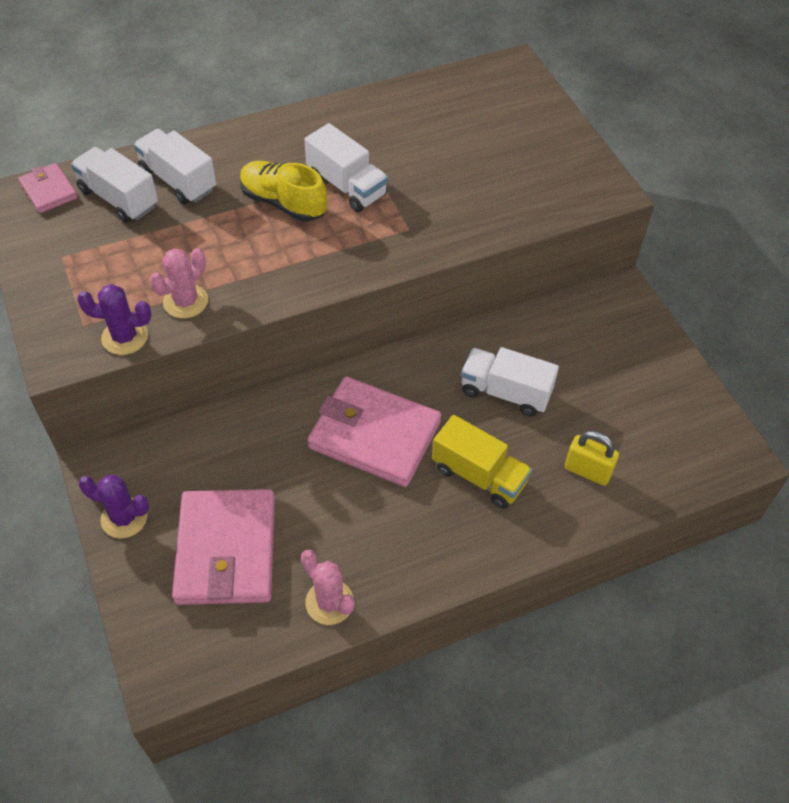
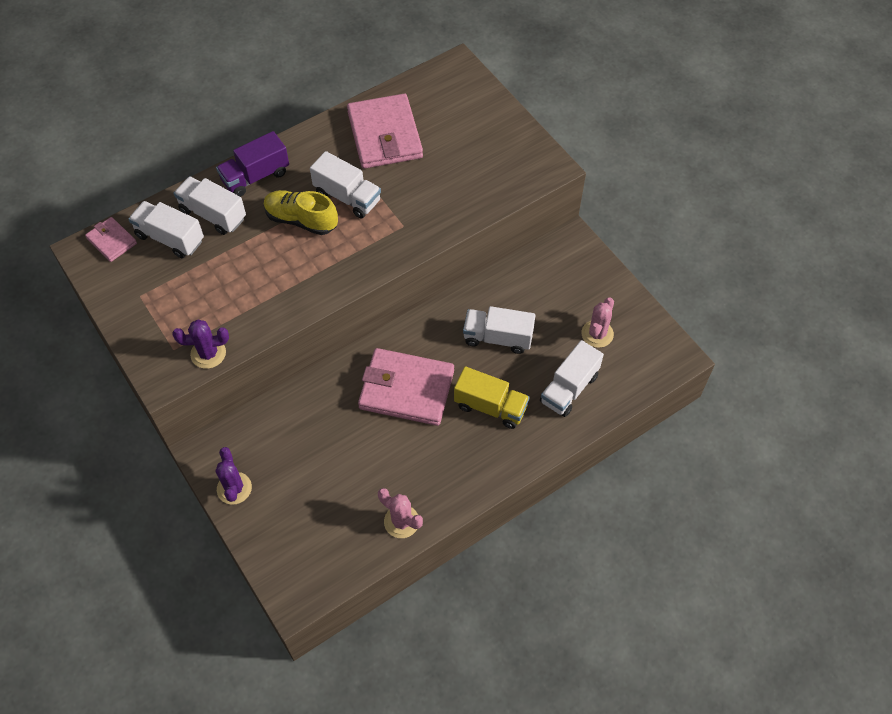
camera: 10 degrees left, 5 degrees up
(124, 518) = (234, 488): purple cactus -> purple cactus turned 75 degrees clockwise
(185, 301) = (247, 316): pink cactus -> pink cactus (597, 334)
(226, 550) = (317, 498): pink wallet -> pink wallet (385, 135)
(241, 147) = (255, 176): none -> purple truck
(587, 471) = (569, 388): yellow padlock -> white truck

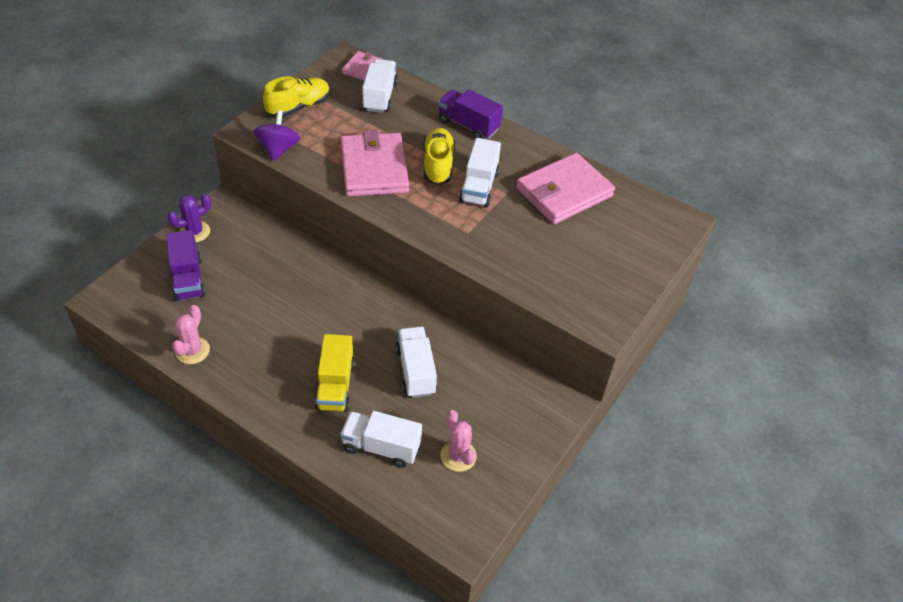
camera: 65 degrees right, 10 degrees down
(147, 318) = (298, 107): none -> yellow shoe
(208, 353) = (278, 149): purple cactus -> purple spinning top
(213, 214) = (415, 113): white truck -> none
(301, 508) = (188, 279): none -> purple truck
(406, 389) = (330, 316): pink wallet -> pink wallet (374, 168)
(597, 334) = (458, 456): pink cactus -> pink cactus turned 60 degrees clockwise

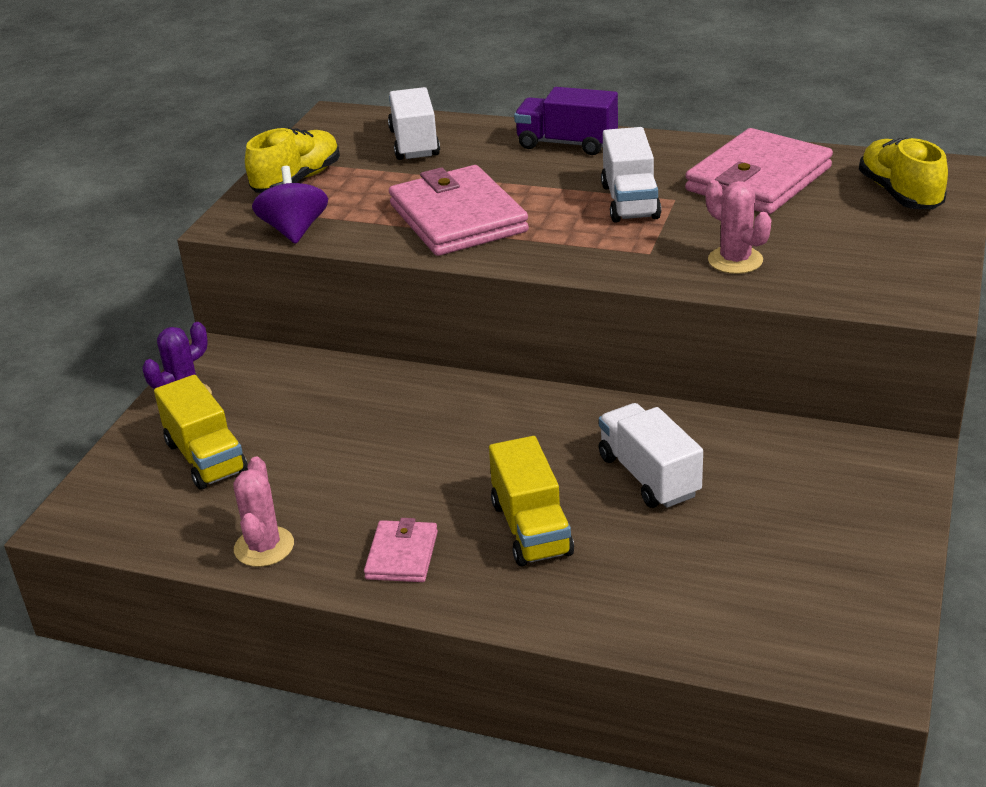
camera: 10 degrees left, 15 degrees down
(188, 279) = (206, 458): purple truck -> yellow truck
(362, 68) = (367, 121): pink wallet -> pink wallet (401, 555)
(381, 447) = (656, 587): white truck -> none
(438, 165) = (552, 193): yellow shoe -> yellow shoe (900, 194)
(458, 456) = (788, 564): pink cactus -> pink cactus (735, 260)

